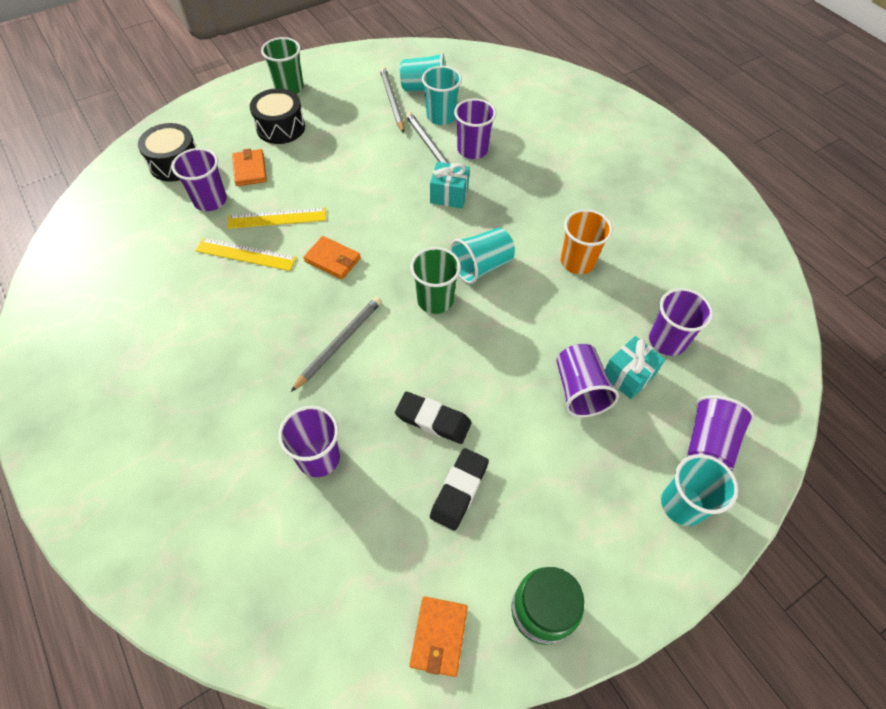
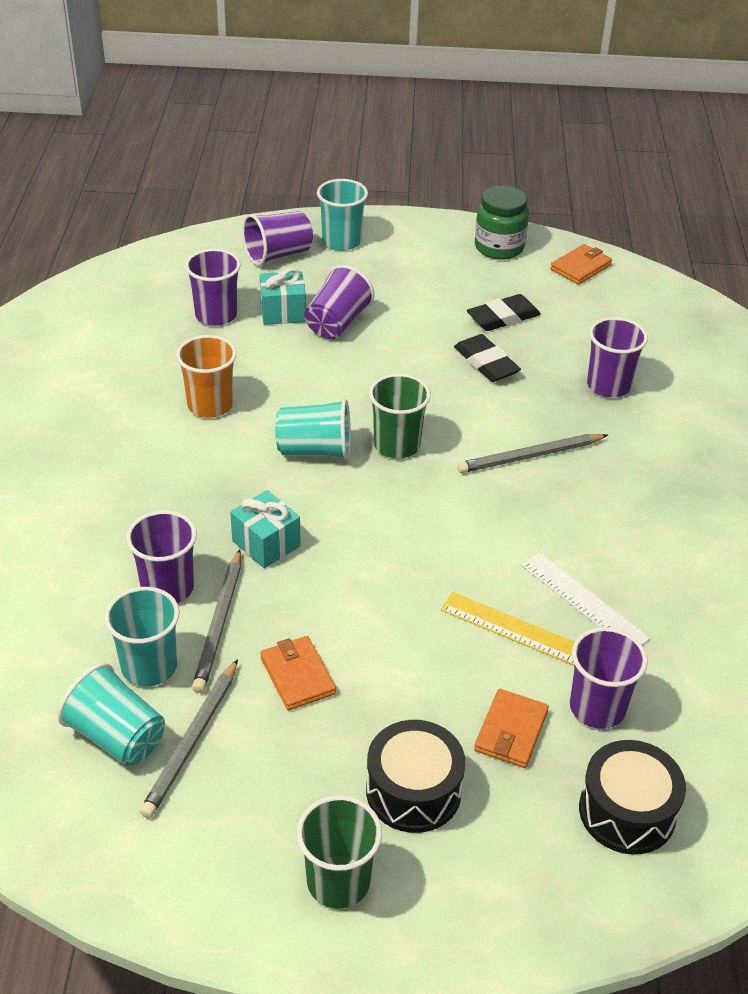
camera: 145 degrees left, 15 degrees down
(246, 254) = (584, 601): yellow ruler -> white ruler
(332, 260) = (478, 540): orange wallet -> orange wallet (297, 676)

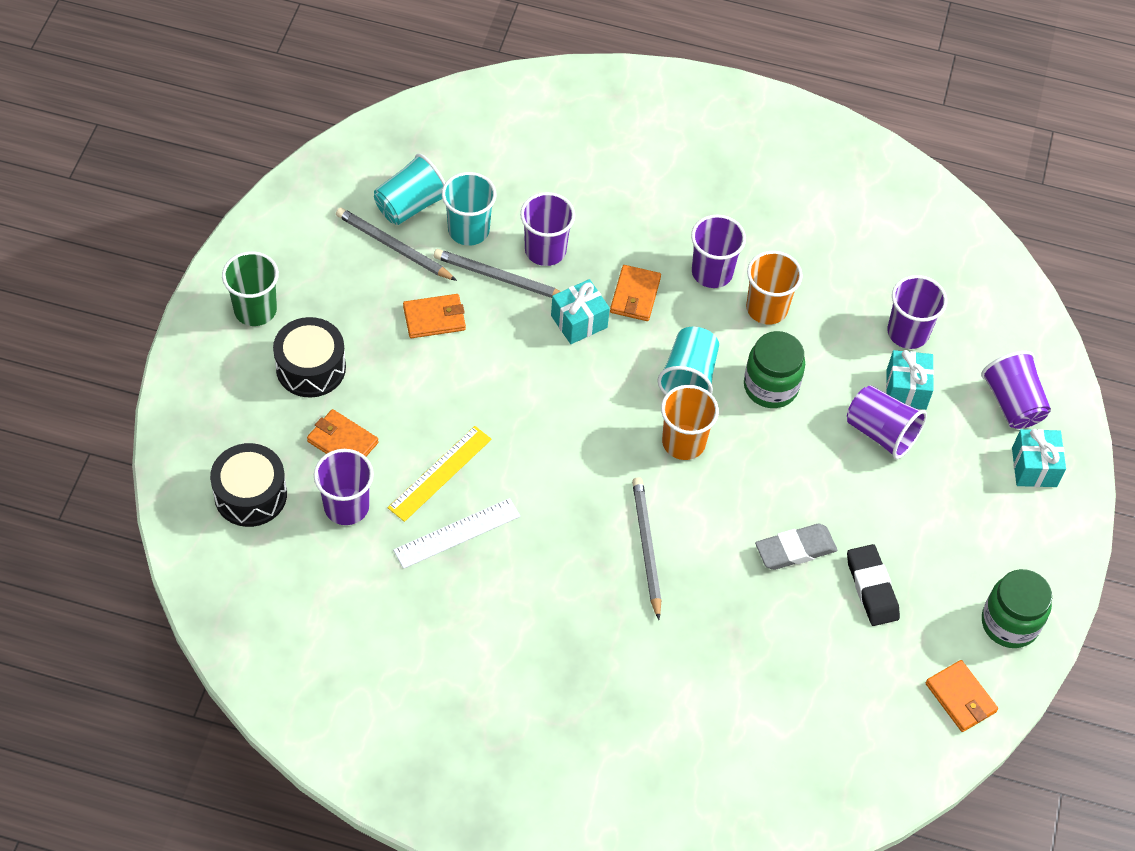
camera: 100 degrees right, 15 degrees up
(217, 503) = (635, 295): none -> orange wallet
(308, 394) = (770, 386): none -> green jar
(341, 241) = (1034, 467): turquoise cup -> turquoise gift
(397, 445) = (683, 442): green cup -> orange cup
(486, 363) = (795, 550): black eraser -> grey eraser
(608, 385) = (740, 652): purple cup -> purple cup (712, 272)

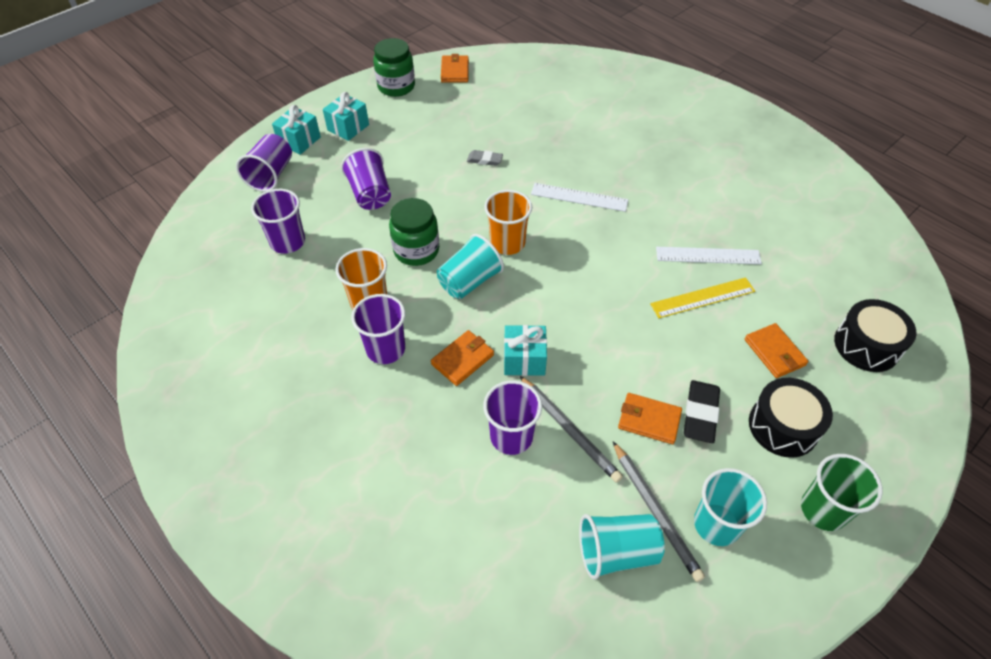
camera: 145 degrees left, 5 degrees down
(346, 506) = (787, 305): purple cup -> none
(468, 230) = (571, 493): turquoise cup -> turquoise cup (716, 524)
(646, 547) = (579, 197): grey pencil -> white ruler
(795, 550) = (484, 160): grey eraser -> grey eraser, size x0.62
(871, 588) = (456, 127): black eraser -> black eraser (700, 414)
(906, 389) = (327, 210): turquoise gift -> turquoise gift (348, 127)

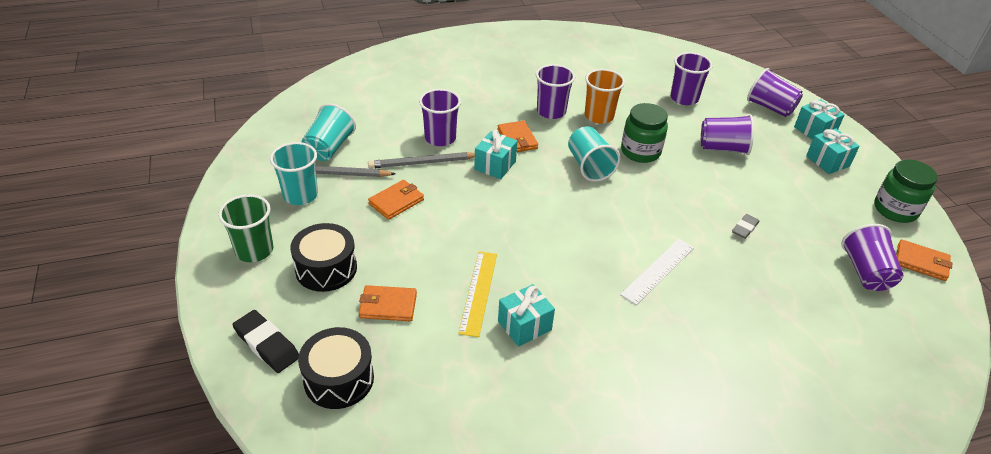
camera: 115 degrees right, 10 degrees down
(488, 94) = (865, 272): none -> purple cup
(507, 243) = (621, 201): orange cup -> none
(700, 414) = (377, 230): black eraser -> black eraser (267, 344)
(708, 255) = (524, 325): white ruler -> turquoise gift

